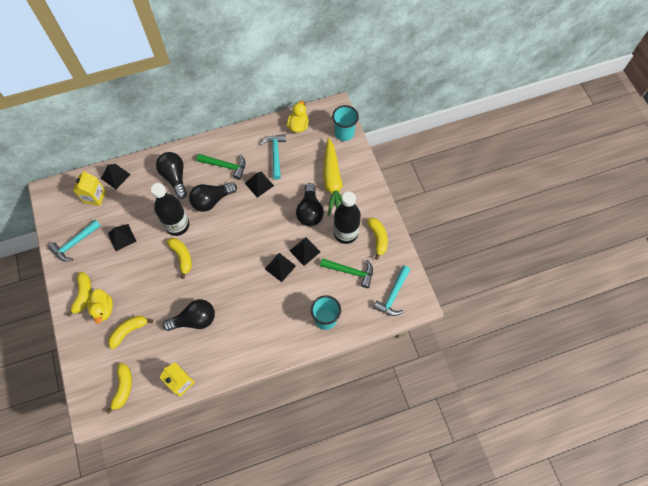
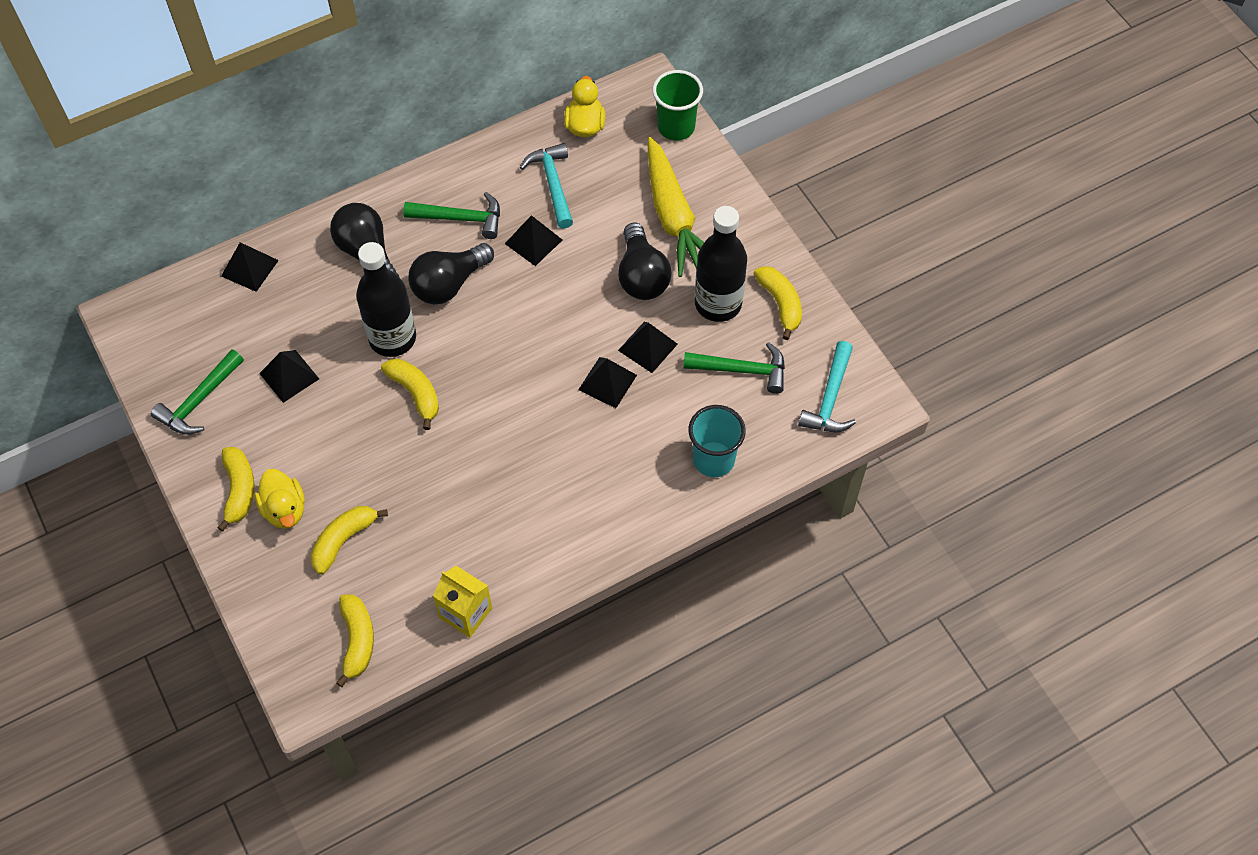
camera: 10 degrees left, 5 degrees down
(75, 243) = (199, 400): turquoise hammer -> green hammer
(94, 196) = (217, 311): yellow carton -> none
(194, 320) = (466, 500): black light bulb -> none
(344, 133) = (676, 127): turquoise cup -> green cup

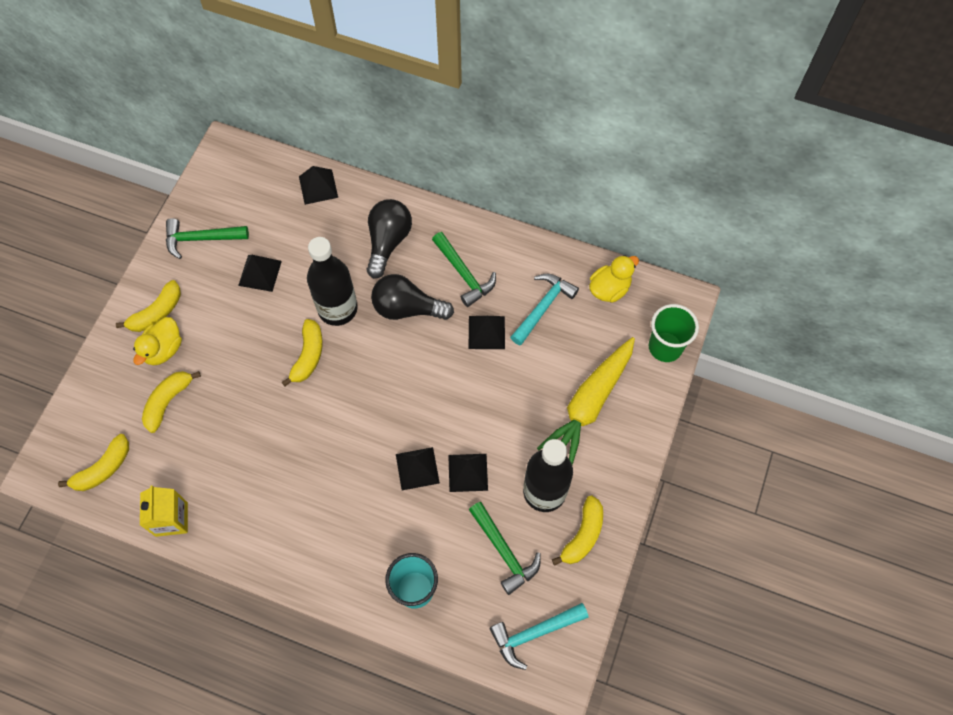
camera: 50 degrees right, 5 degrees up
(343, 540) = (168, 402): yellow banana -> yellow banana turned 60 degrees counterclockwise
(642, 276) = (522, 422): black light bulb -> none

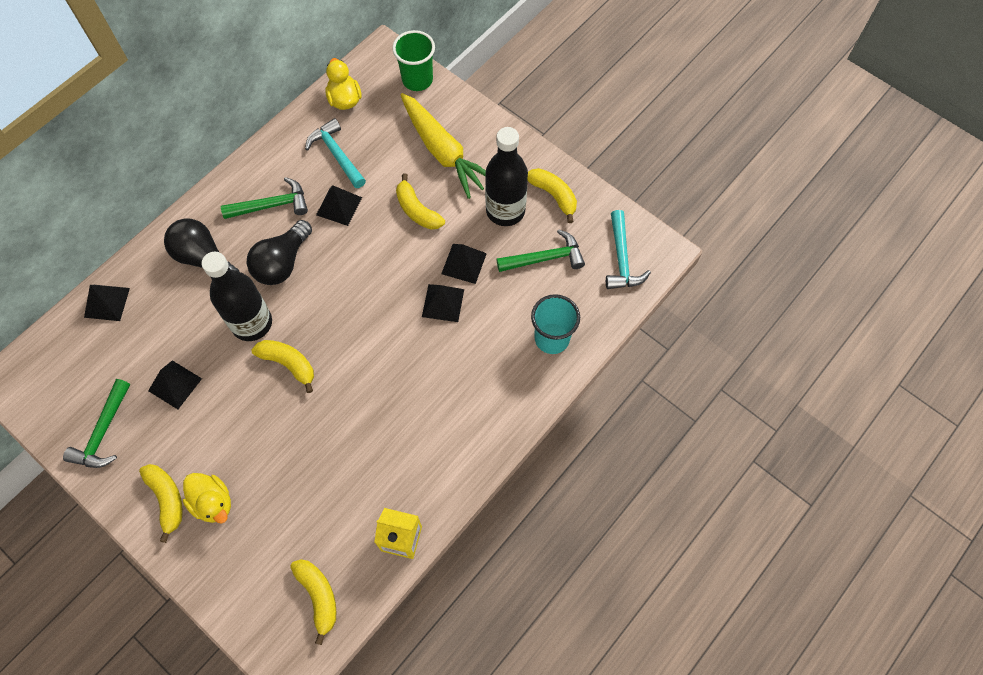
camera: 70 degrees left, 0 degrees up
(168, 402) = (274, 512): yellow banana -> yellow banana (417, 210)

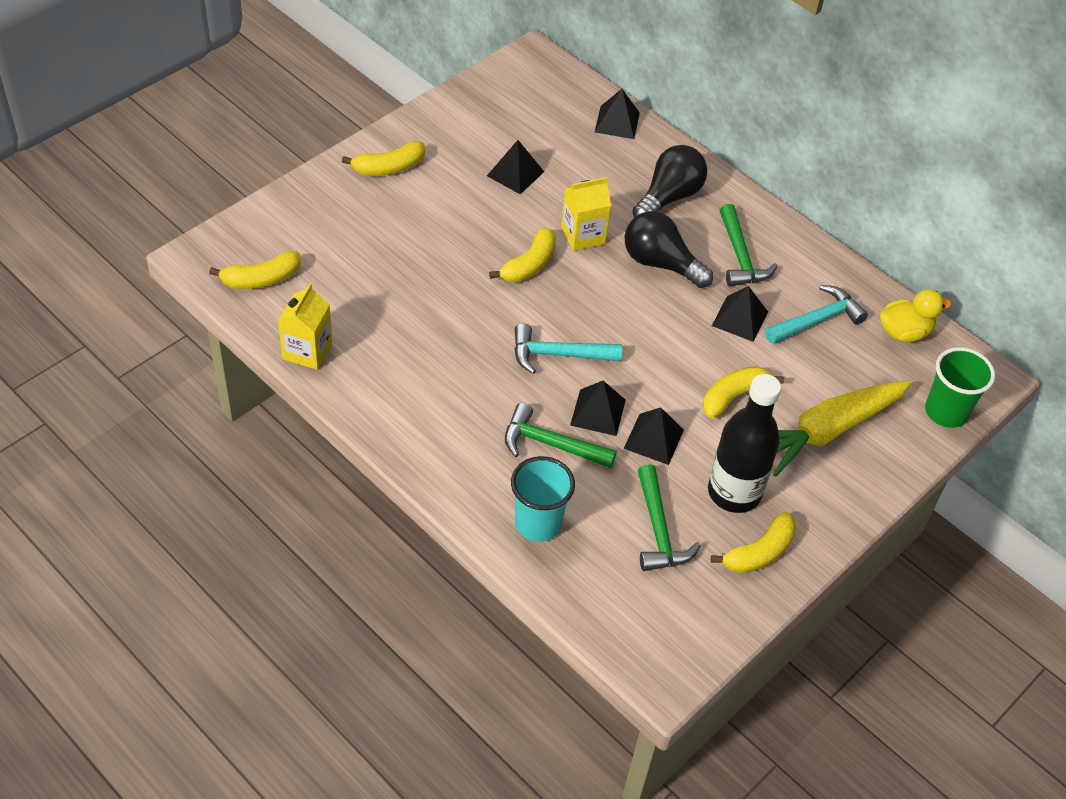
camera: 90 degrees right, 15 degrees down
(103, 432) = (469, 122): green hammer -> green hammer (551, 444)
(213, 502) = (379, 201): yellow duck -> none
(252, 323) = (583, 235): black bottle -> yellow carton
(621, 258) = (655, 623): turquoise hammer -> turquoise hammer (558, 354)

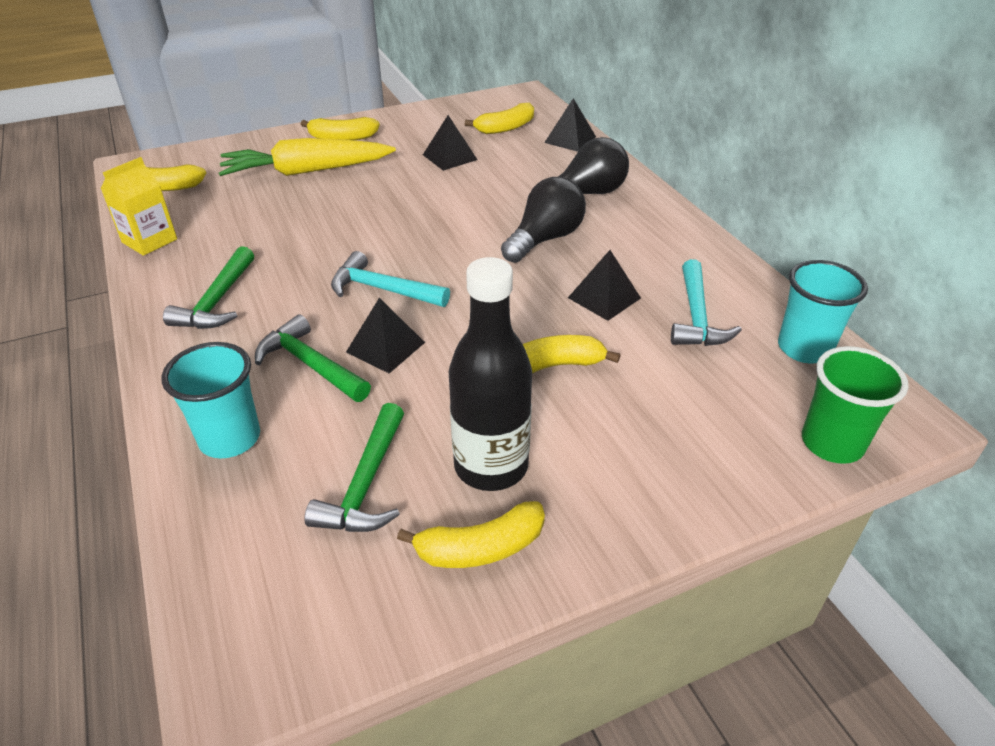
camera: 25 degrees right, 10 degrees down
(529, 264) = (411, 218): yellow banana -> yellow banana (505, 128)
(583, 235) = (480, 206): yellow carton -> none
(653, 439) = (430, 386): black pyramid -> none
(660, 263) = (545, 239): black light bulb -> black light bulb turned 75 degrees clockwise
(740, 256) = (635, 248): green hammer -> green hammer (217, 301)
(817, 320) = (696, 316): turquoise hammer -> turquoise hammer turned 105 degrees clockwise
(827, 431) = (654, 427): yellow carrot -> yellow carrot (306, 171)
(904, 332) = (804, 348): yellow duck -> turquoise cup

